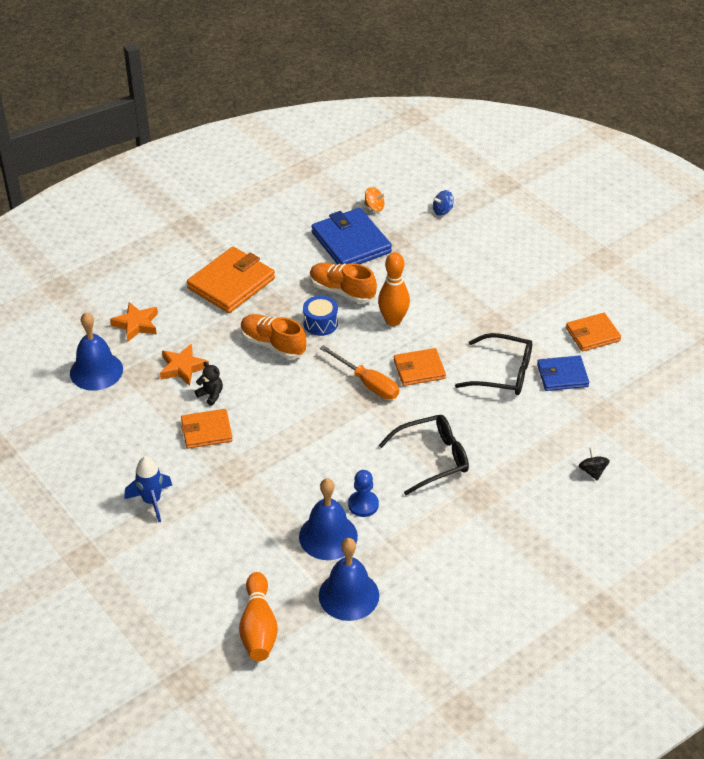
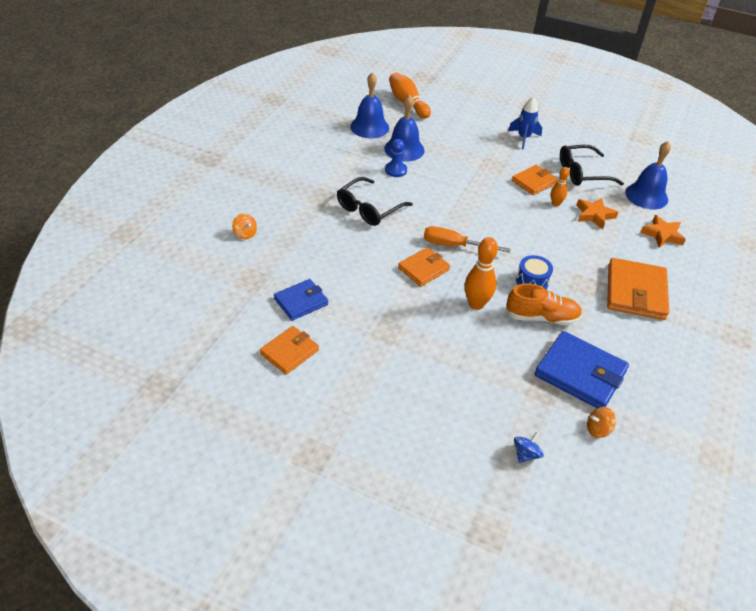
camera: 150 degrees right, 0 degrees up
(211, 395) = (555, 204): black teddy bear -> orange bowling pin
(273, 344) = (551, 252): orange shoe -> none
(502, 373) = (353, 287): black glasses -> black glasses (583, 173)
(592, 471) = (245, 234): black spinning top -> orange spinning top

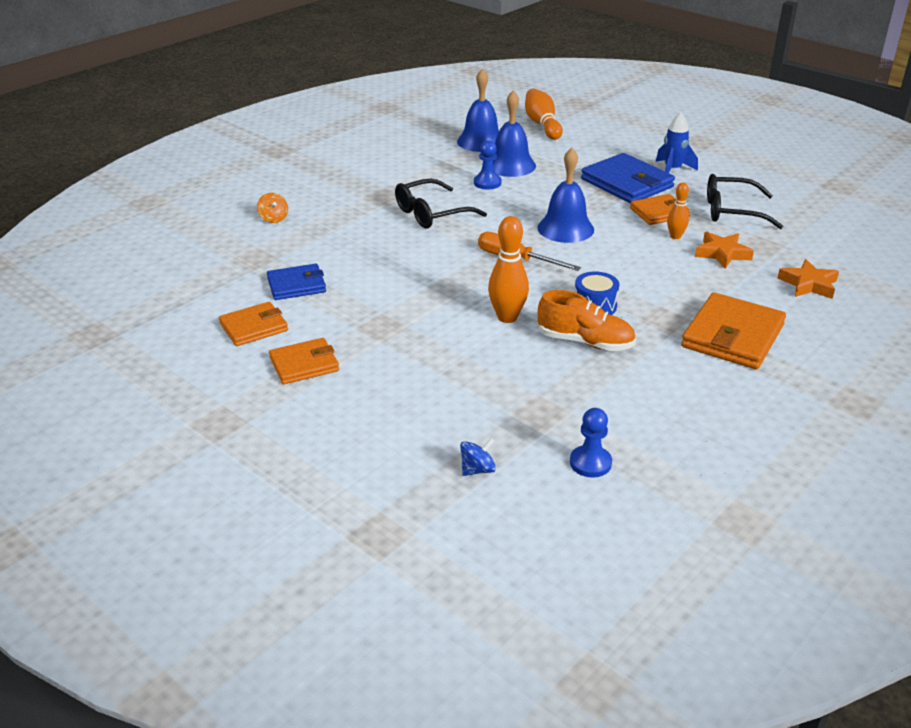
camera: 20 degrees right, 10 degrees down
(423, 269) = (462, 276): orange wallet -> orange wallet (304, 364)
(580, 373) = (602, 404): blue wallet -> blue wallet (627, 183)
(597, 429) = (590, 463): orange spinning top -> blue pawn
(646, 196) = (810, 243): blue bell -> blue bell (565, 228)

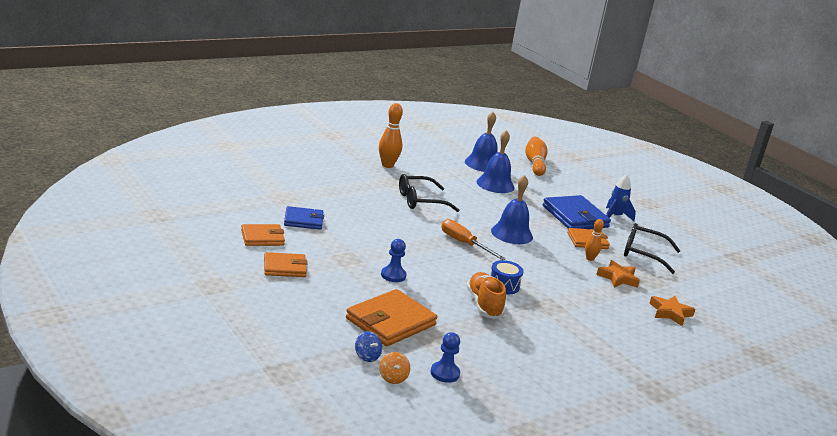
camera: 10 degrees right, 10 degrees down
(273, 218) = (308, 176): orange spinning top -> orange spinning top (393, 378)
(477, 470) = (367, 356): blue spinning top -> blue spinning top turned 75 degrees clockwise
(487, 183) = (471, 191): blue pawn -> blue pawn (393, 275)
(507, 317) = (437, 276): orange bowling pin -> orange bowling pin (387, 165)
(585, 342) = (484, 305): orange shoe -> orange shoe turned 135 degrees counterclockwise
(732, 336) = (592, 329): orange wallet -> orange wallet (390, 322)

